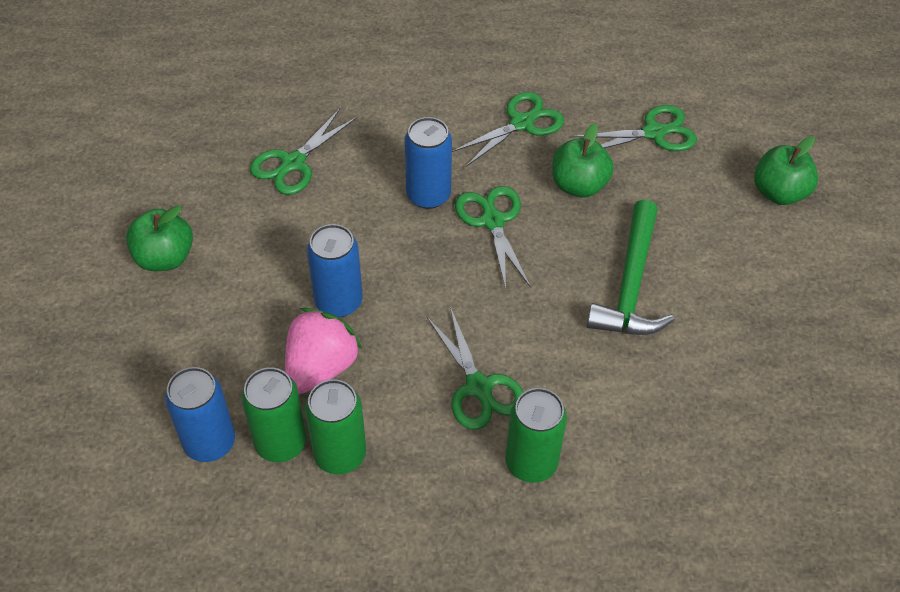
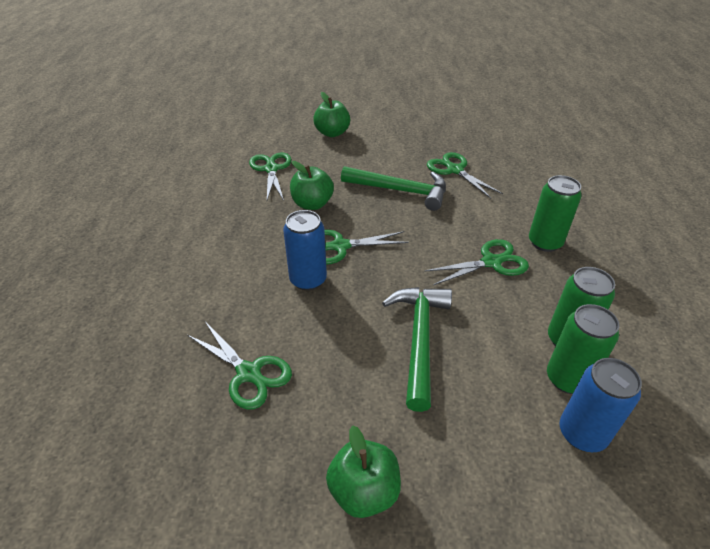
camera: 85 degrees left, 10 degrees down
(321, 367) = (488, 351): pink strawberry -> none
(338, 302) = (419, 339): blue can -> green hammer
(521, 123) = (243, 225): green scissors -> green scissors (454, 170)

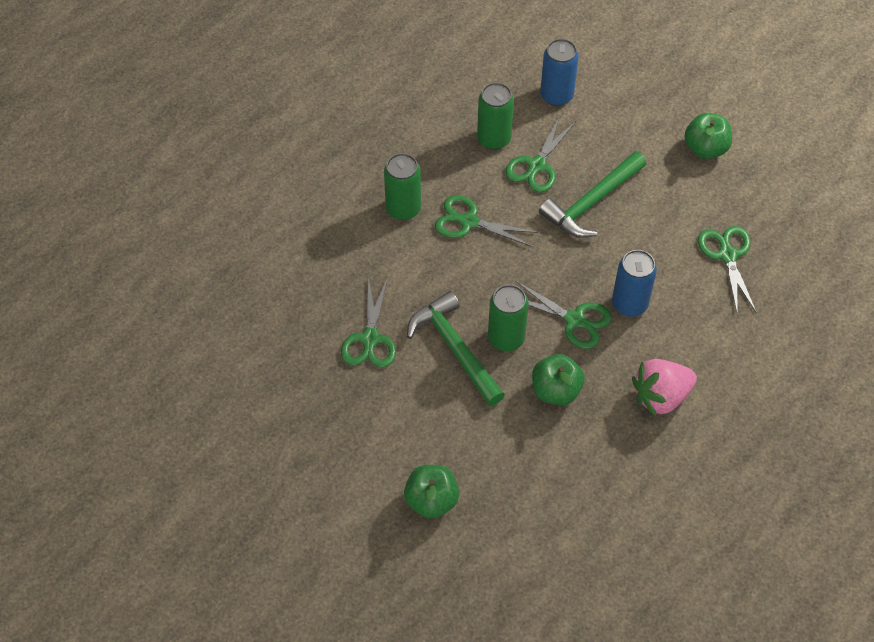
camera: 140 degrees left, 15 degrees up
(233, 237) = (661, 396): none -> pink strawberry
(271, 169) = (556, 478): green scissors -> green scissors (537, 165)
(567, 379) = (526, 121): green can -> green can (506, 338)

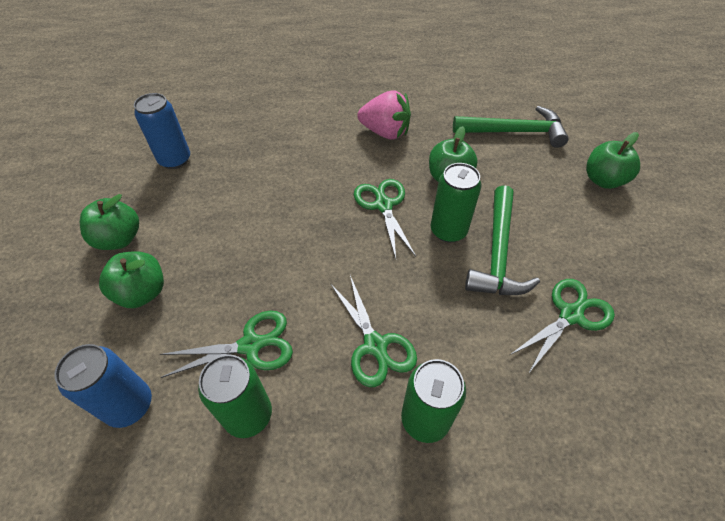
camera: 135 degrees left, 5 degrees down
(591, 203) = (257, 272): green hammer -> green hammer (514, 132)
(629, 304) = (333, 187): blue can -> blue can (175, 160)
(637, 137) = (142, 292): none -> green apple
(727, 255) = (231, 166): green scissors -> none

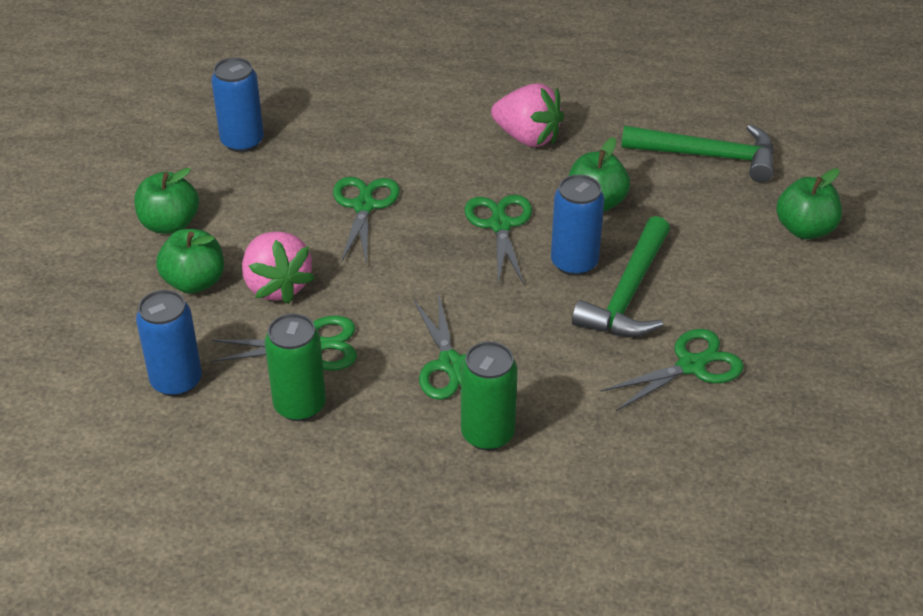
camera: 10 degrees right, 10 degrees down
(214, 286) = (277, 286): none -> pink strawberry
(275, 202) = (364, 206): none -> green scissors
(448, 231) = (574, 263): green can -> blue can

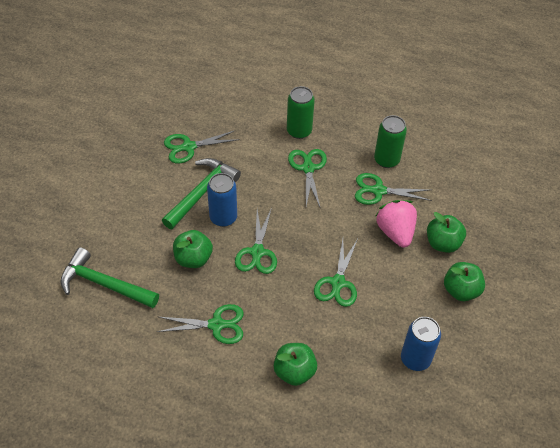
camera: 170 degrees left, 10 degrees up
(176, 381) = (448, 183): blue can -> none
(527, 137) = (216, 325): pink strawberry -> green scissors
(805, 229) = (80, 216): green apple -> green apple (294, 372)

